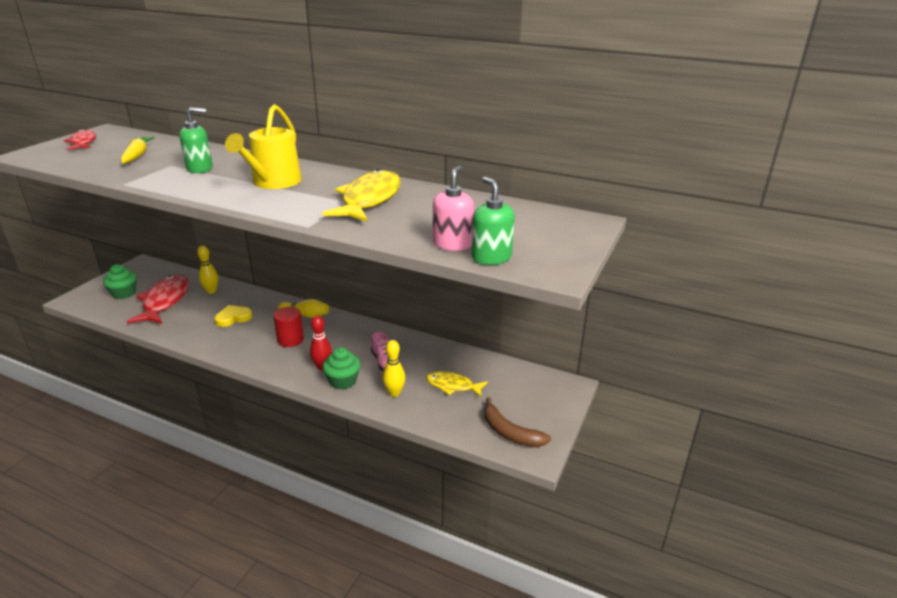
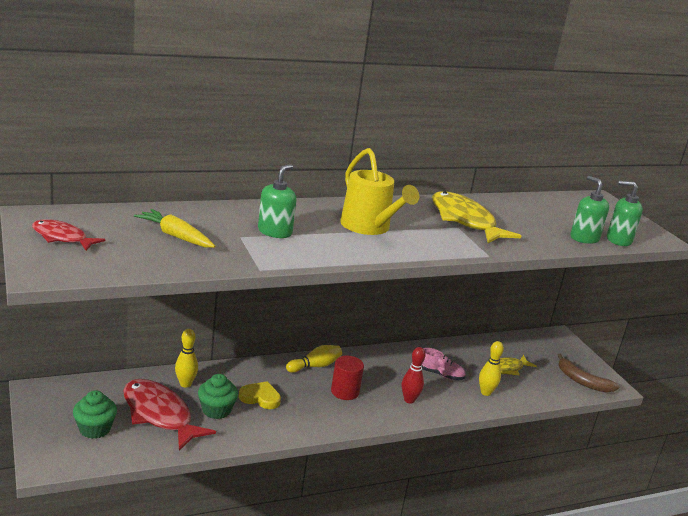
camera: 50 degrees left, 5 degrees down
(233, 318) = (260, 398): yellow heart -> yellow heart turned 90 degrees clockwise
(343, 381) = (441, 402): green cupcake -> green cupcake (216, 410)
(452, 244) = (584, 238): pink soap dispenser -> green soap dispenser
(510, 432) = (582, 381): brown banana -> brown banana turned 45 degrees clockwise

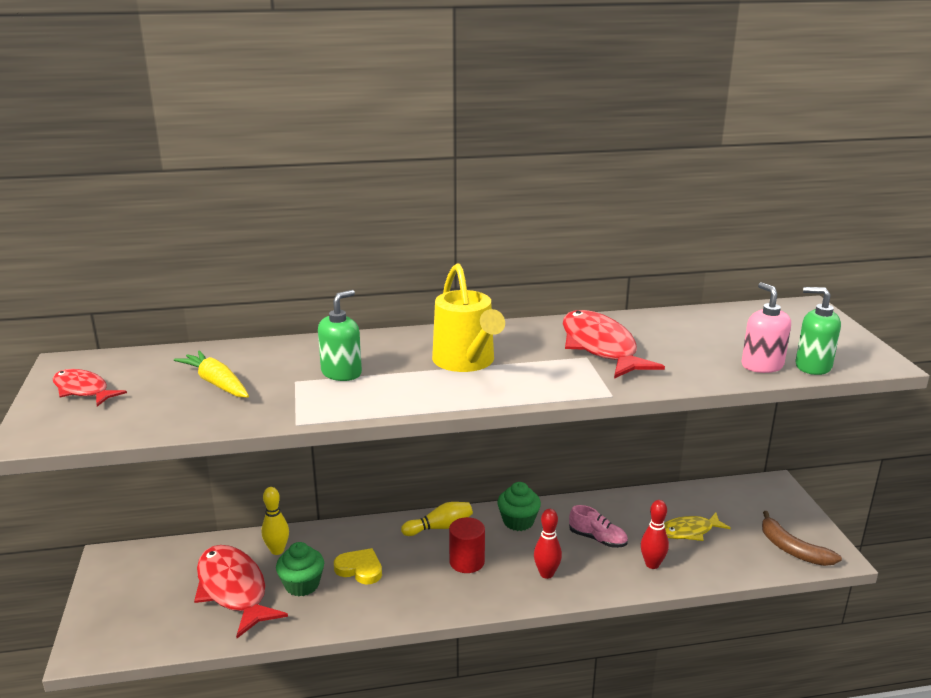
camera: 15 degrees right, 0 degrees up
(95, 429) = (154, 607): green cupcake -> green cupcake (518, 521)
(465, 220) = (600, 347): yellow fish -> red fish
(486, 392) = (652, 564): yellow bowling pin -> red bowling pin
(584, 238) = (762, 365): green soap dispenser -> pink soap dispenser

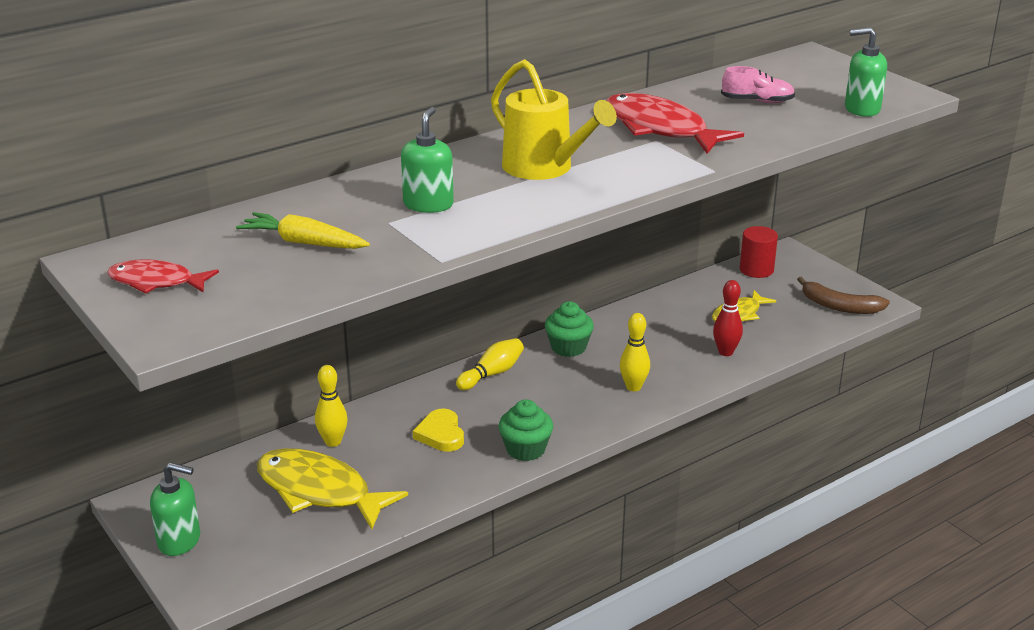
camera: 25 degrees left, 5 degrees up
(108, 599) = (179, 541): none -> green soap dispenser
(233, 590) = (319, 491): red fish -> yellow fish
(302, 585) = (391, 465): green cupcake -> green cupcake (525, 449)
(360, 569) = (441, 434): yellow heart -> yellow heart turned 105 degrees counterclockwise
(467, 562) = (546, 397): red cylinder -> red cylinder (756, 270)
(546, 574) = (633, 387): red bowling pin -> yellow bowling pin
(597, 539) = (658, 343): pink shoe -> pink shoe (757, 101)
(762, 365) = (819, 117): pink soap dispenser -> none

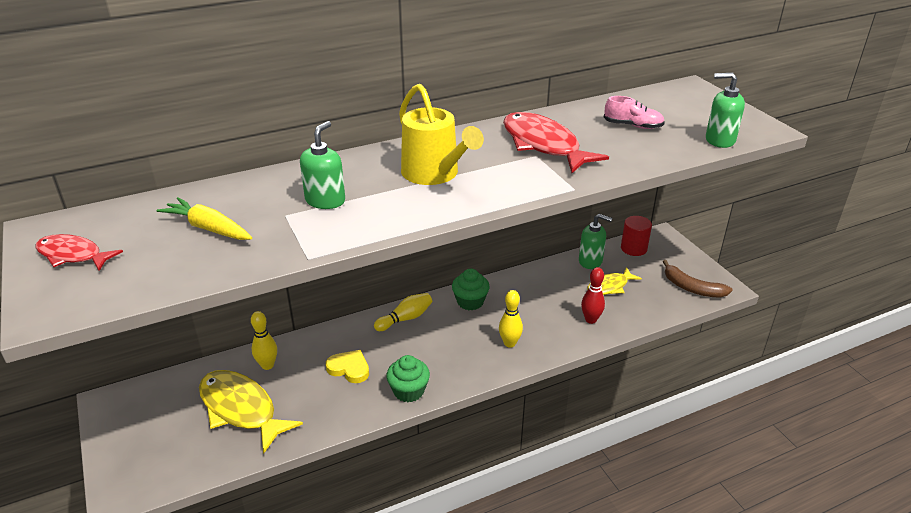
camera: 10 degrees right, 5 degrees up
(179, 541) = (122, 441): green soap dispenser -> green soap dispenser (590, 261)
(441, 434) = (349, 368): yellow heart -> yellow heart turned 120 degrees clockwise

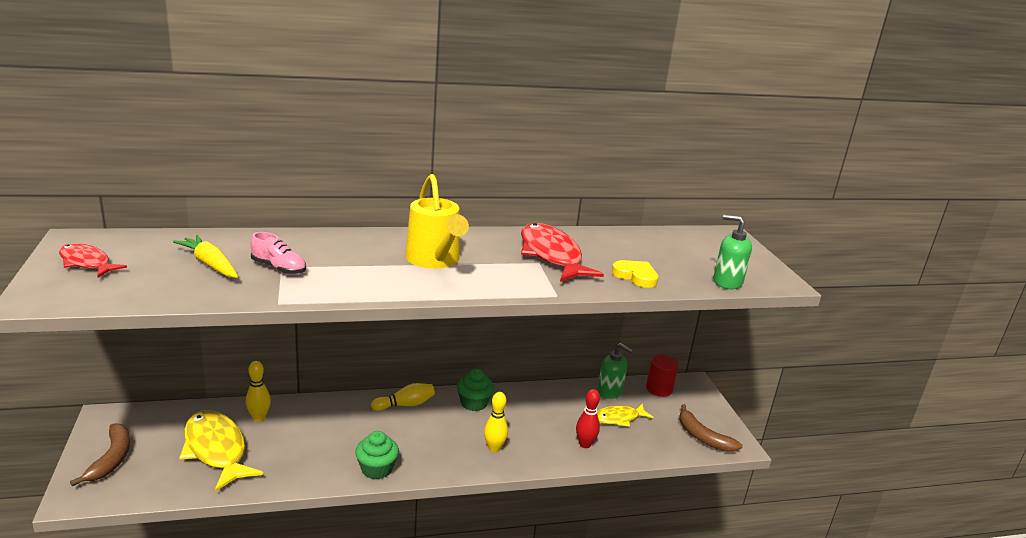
camera: 10 degrees right, 10 degrees down
(138, 445) = (112, 459): none -> brown banana
(325, 200) = (324, 262): green soap dispenser -> none
(349, 368) = (331, 437): yellow heart -> yellow heart (635, 276)
(633, 126) = (648, 255): pink shoe -> pink shoe (279, 268)

